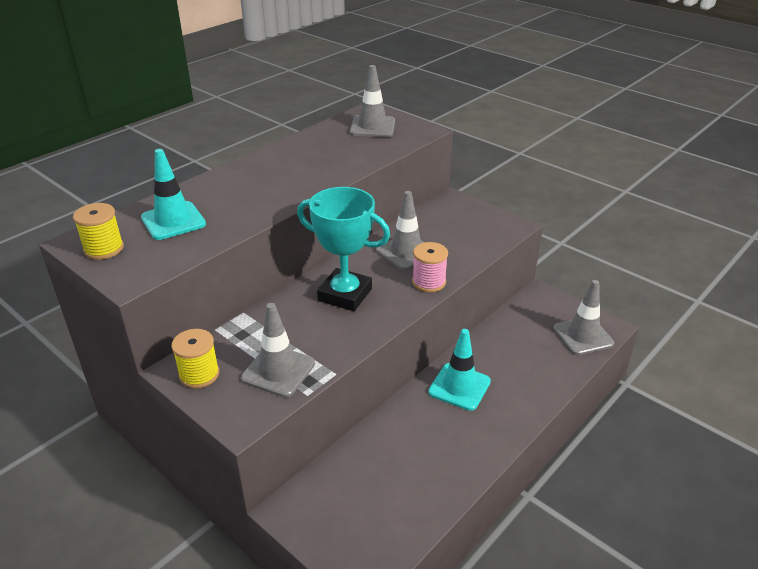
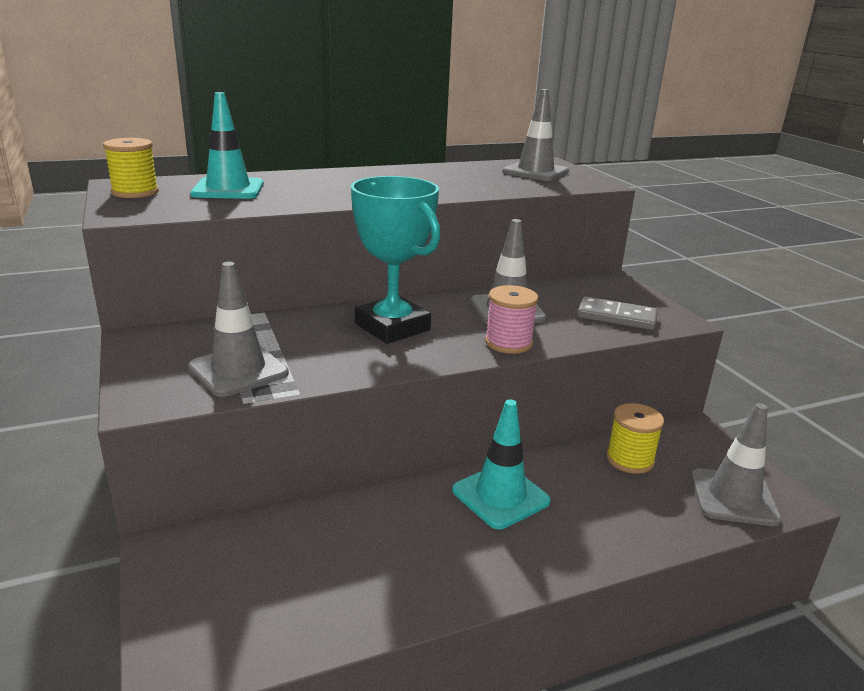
camera: 25 degrees right, 10 degrees down
(199, 374) = (155, 348): yellow spool -> yellow spool (629, 459)
(476, 235) = (616, 317): none -> grey domino

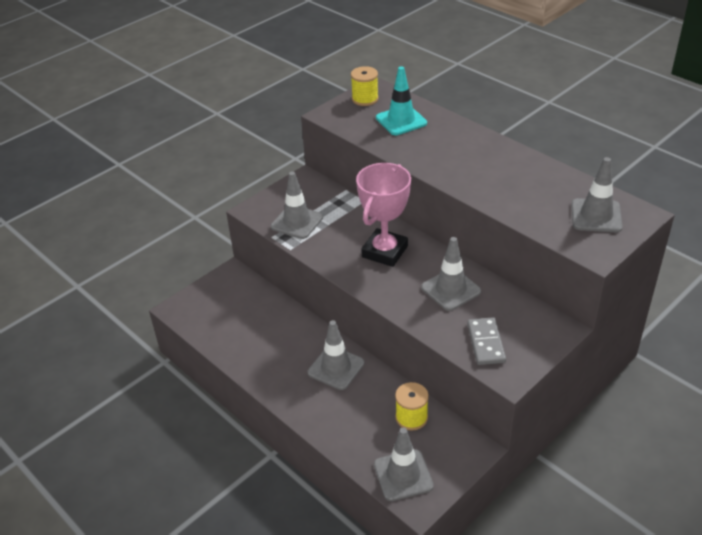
camera: 70 degrees right, 15 degrees up
(392, 327) = (384, 251): turquoise trophy -> pink trophy
(500, 496) = (336, 368): turquoise traffic cone -> grey traffic cone
(508, 343) = (402, 303): pink spool -> none

